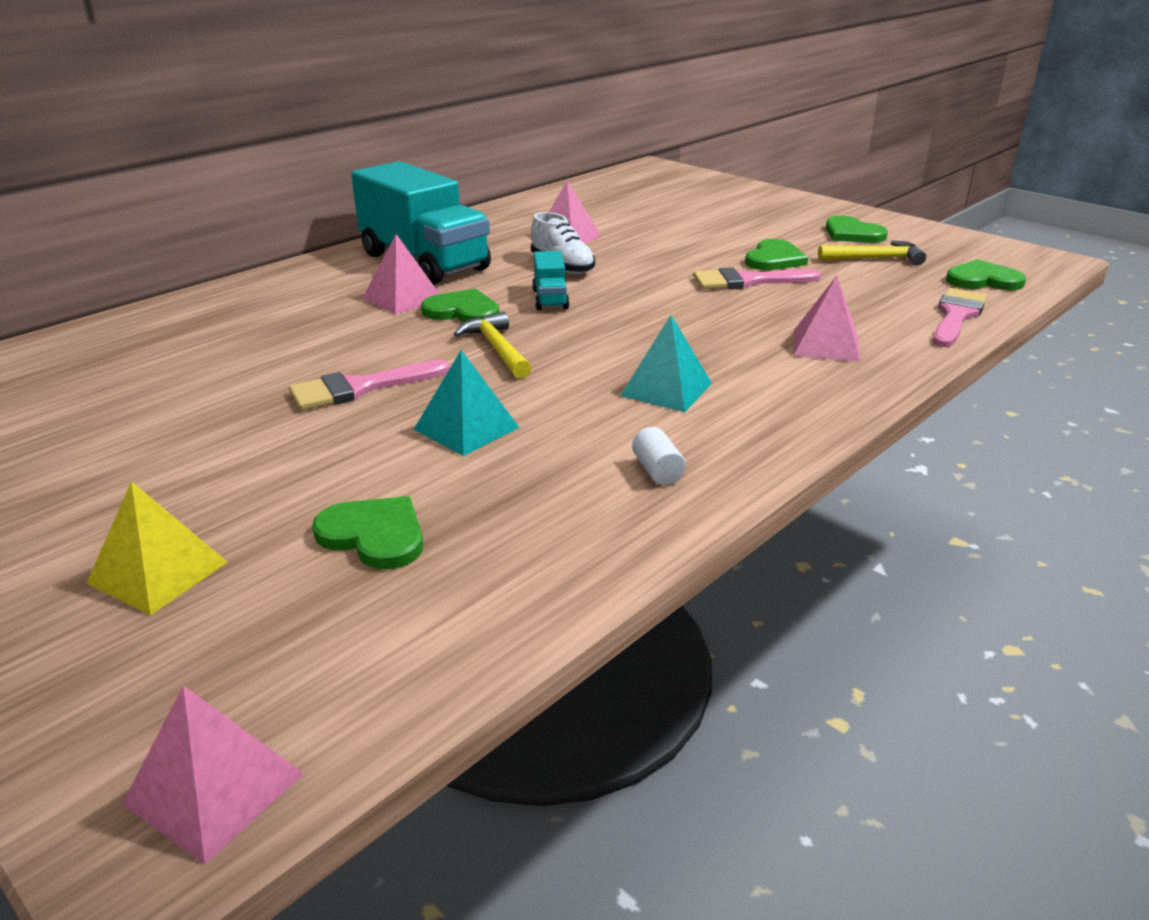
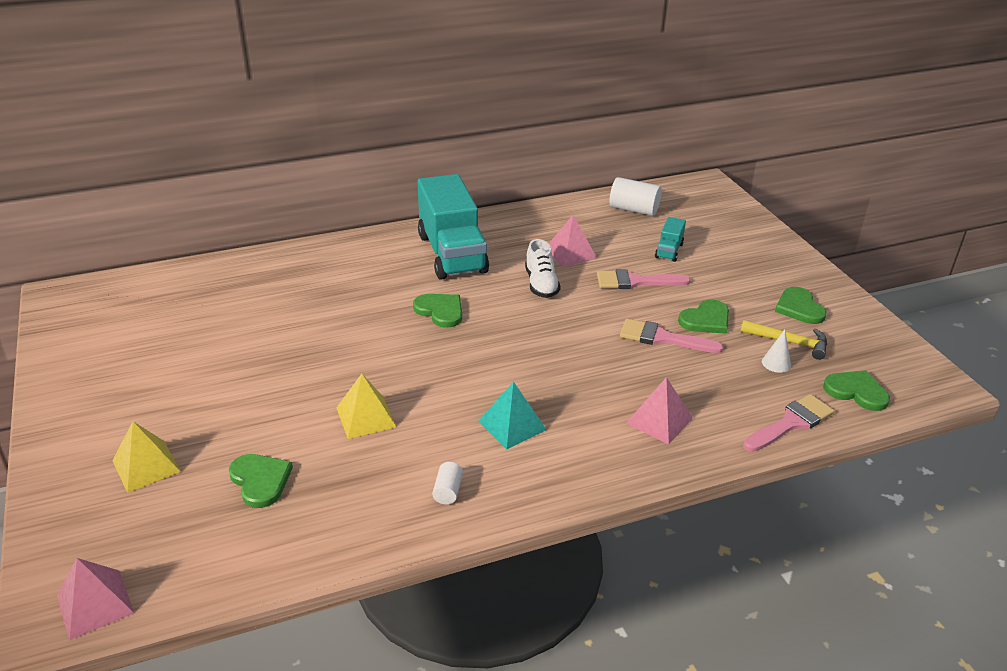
camera: 25 degrees right, 5 degrees up
(360, 388) = (330, 363): pink brush -> pink brush (635, 281)
(402, 298) = (412, 287): pink pyramid -> none
(466, 428) = (366, 417): turquoise pyramid -> yellow pyramid
(496, 349) = (435, 353): yellow hammer -> none
(550, 299) = (506, 316): turquoise truck -> turquoise truck (669, 251)
(598, 195) = (634, 209): none -> white cylinder
(883, 276) = (776, 363): none -> white cone

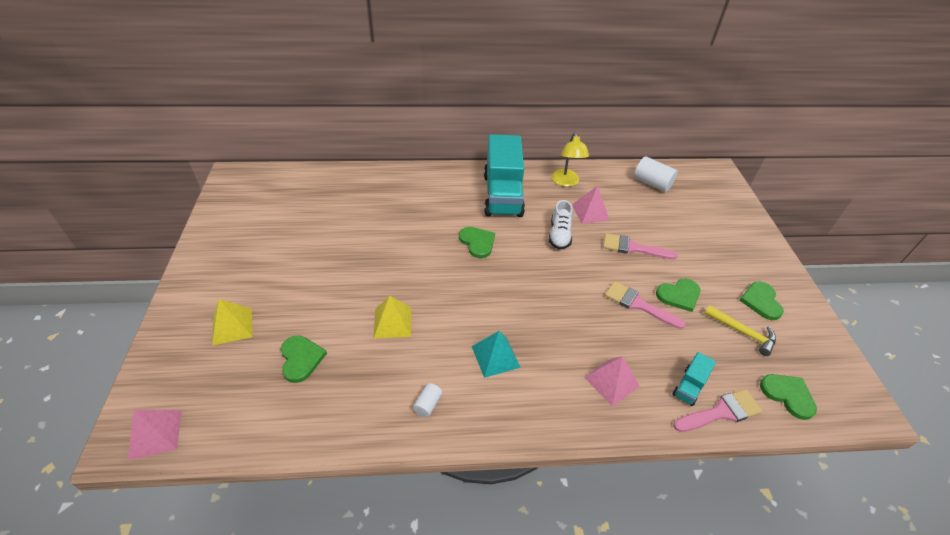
camera: 15 degrees right, 10 degrees up
(527, 226) = (566, 182): none -> yellow lamp
(669, 251) = (668, 225): turquoise truck -> turquoise truck (689, 386)
(776, 363) = (725, 350): white cone -> none

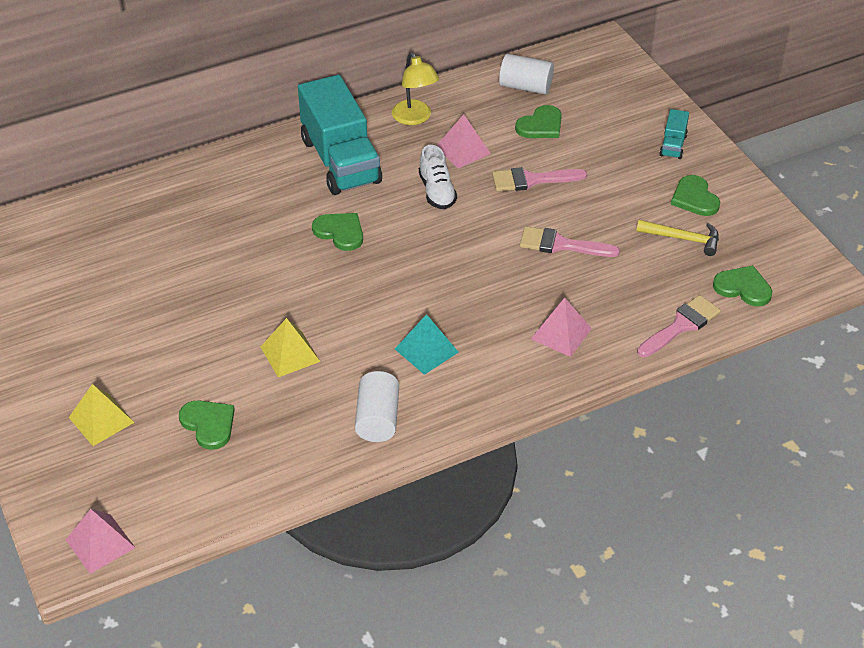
camera: 20 degrees left, 0 degrees up
(428, 404) = (377, 419): white cylinder -> white cylinder, size x1.86
(679, 295) = (603, 220): green heart -> green heart (541, 125)
(689, 386) = (642, 311): turquoise truck -> turquoise truck (673, 145)

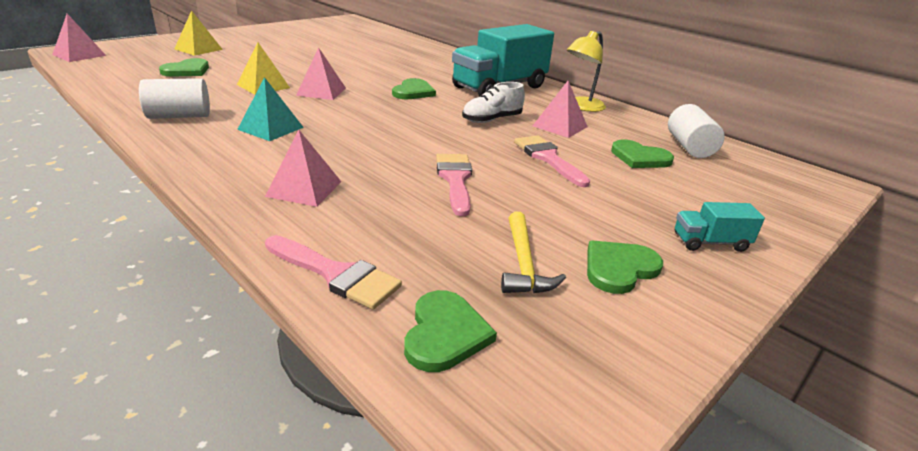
camera: 70 degrees right, 15 degrees down
(321, 306) = (321, 91): none -> pink pyramid

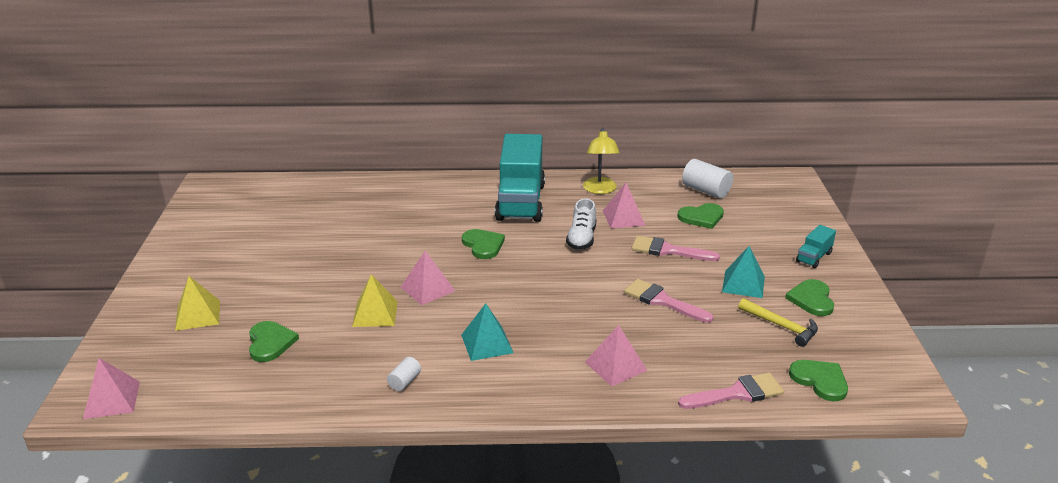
camera: 45 degrees left, 0 degrees up
(179, 116) = (404, 381): white cylinder -> white cylinder, size x0.54
(566, 213) = (743, 284): none -> turquoise pyramid

